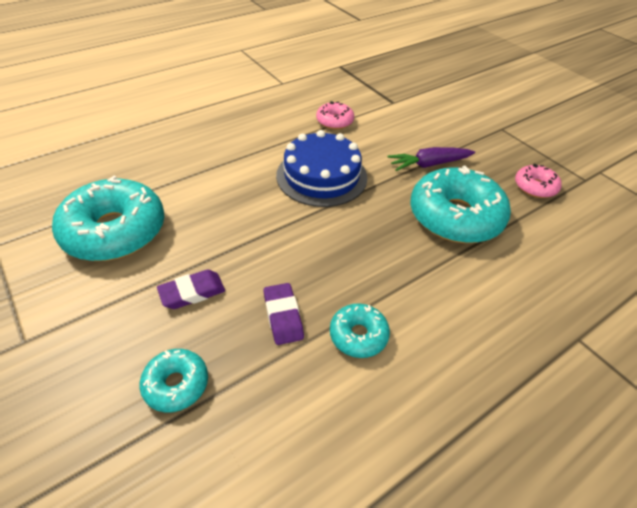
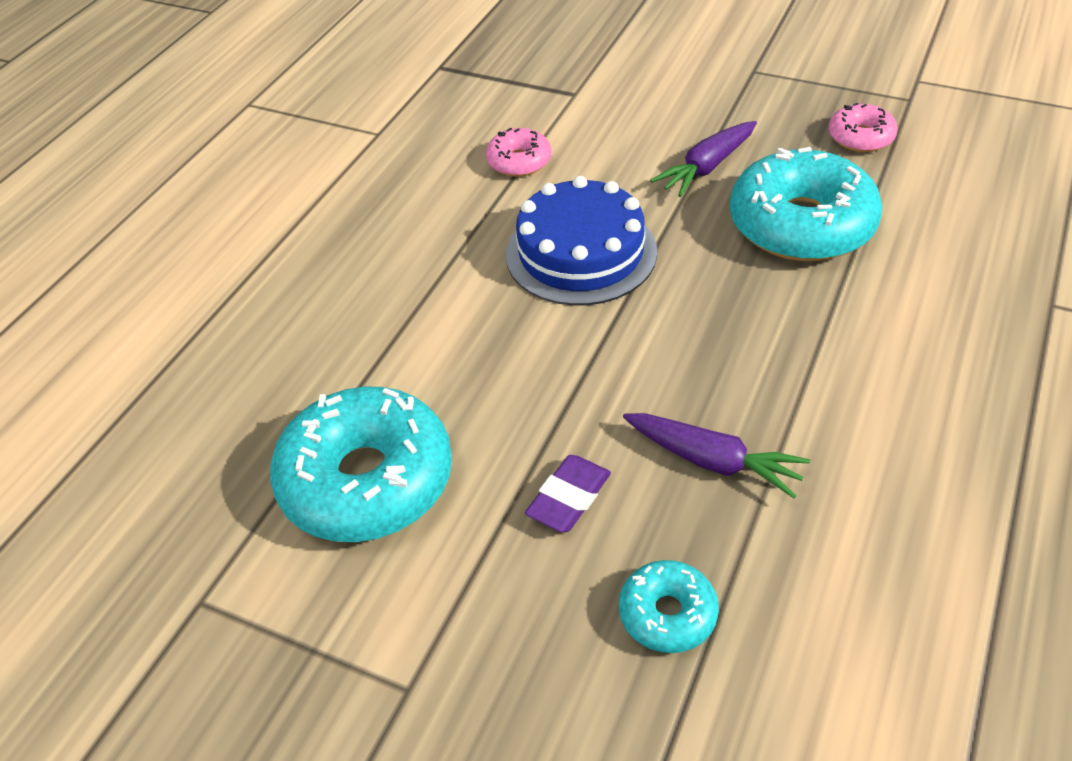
camera: 25 degrees left, 0 degrees up
(283, 316) = (713, 461): purple eraser -> purple carrot
(358, 335) = (822, 433): turquoise donut -> none

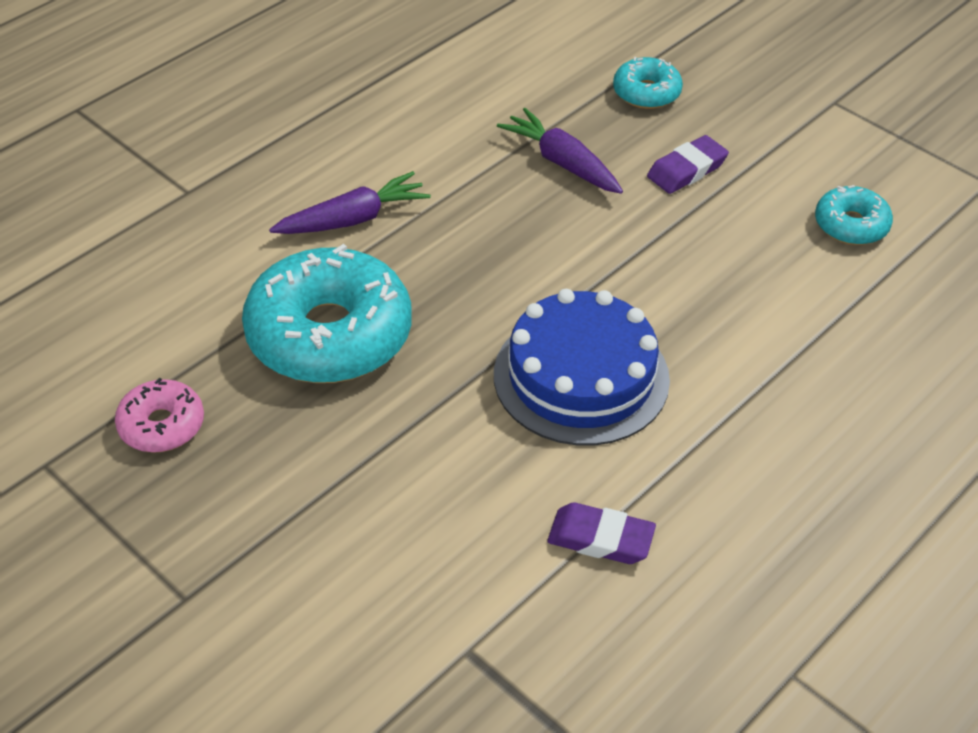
camera: 165 degrees left, 0 degrees up
(367, 480) = (851, 225): turquoise donut -> turquoise donut, size x0.49
(519, 161) = (600, 538): pink donut -> purple eraser
(706, 167) = (373, 444): purple carrot -> purple carrot (353, 219)

